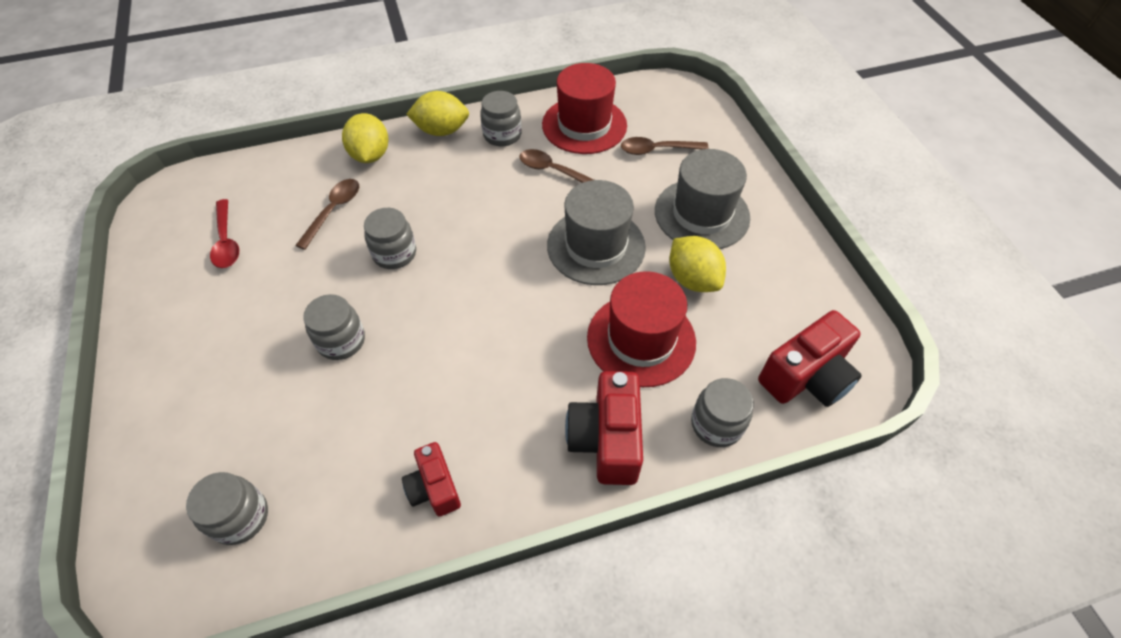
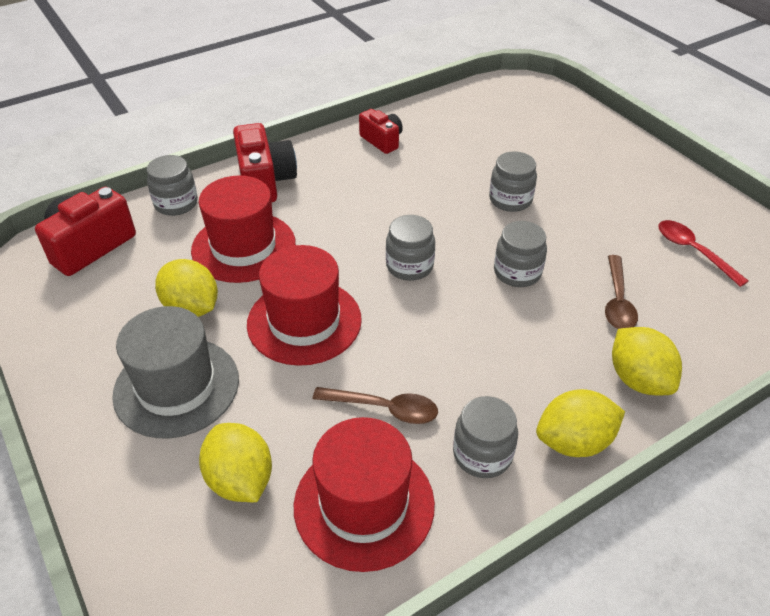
camera: 165 degrees right, 10 degrees down
(240, 517) = (498, 112): grey jar -> grey jar (409, 266)
(596, 246) = (304, 321): grey hat -> red hat
(657, 150) = (240, 480): brown spoon -> yellow lemon

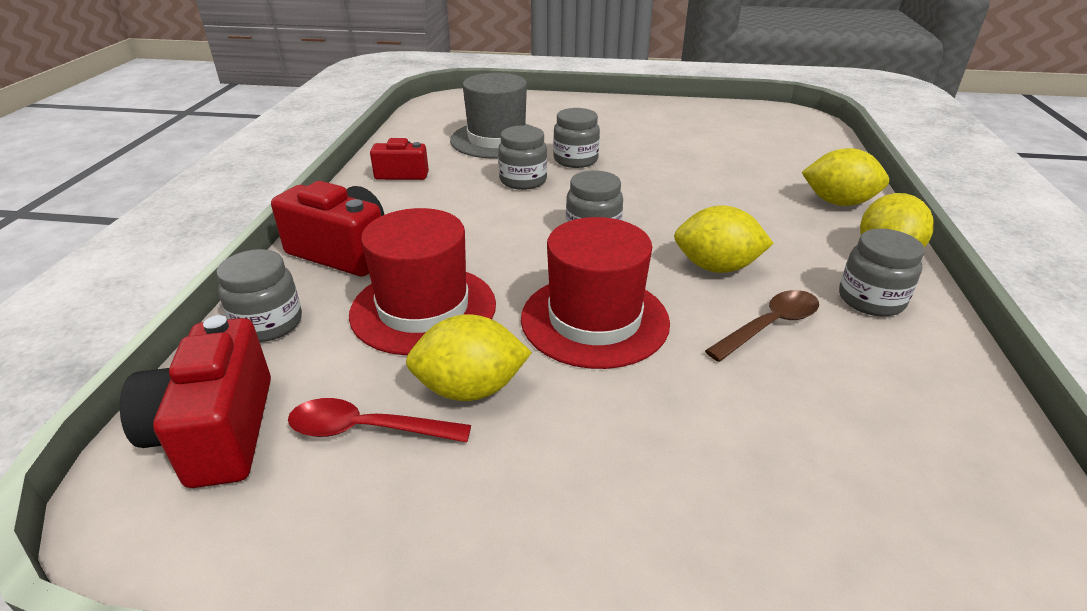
camera: 50 degrees left, 10 degrees down
(176, 387) = (594, 460): grey hat -> grey hat (497, 140)
(240, 480) = (800, 471): yellow lemon -> yellow lemon (716, 267)
(364, 504) = (894, 394): red hat -> none
(517, 272) = (666, 194): grey jar -> grey jar (523, 181)
(617, 301) = (746, 174): brown spoon -> none
(693, 251) = (725, 131): red spoon -> red spoon (367, 429)

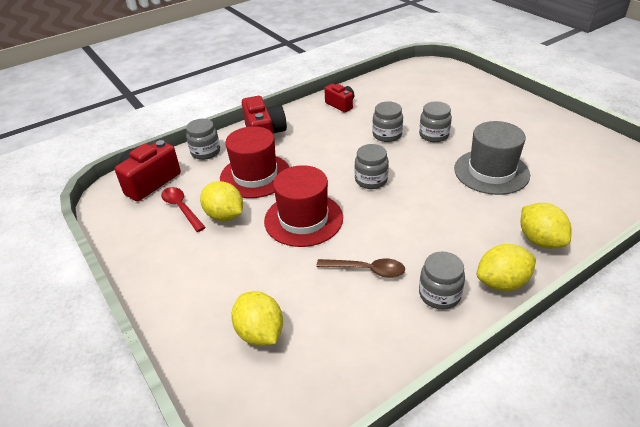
camera: 50 degrees right, 5 degrees up
(497, 140) = (414, 103): grey hat -> grey hat (491, 172)
(716, 267) = (395, 230): yellow lemon -> yellow lemon (260, 333)

